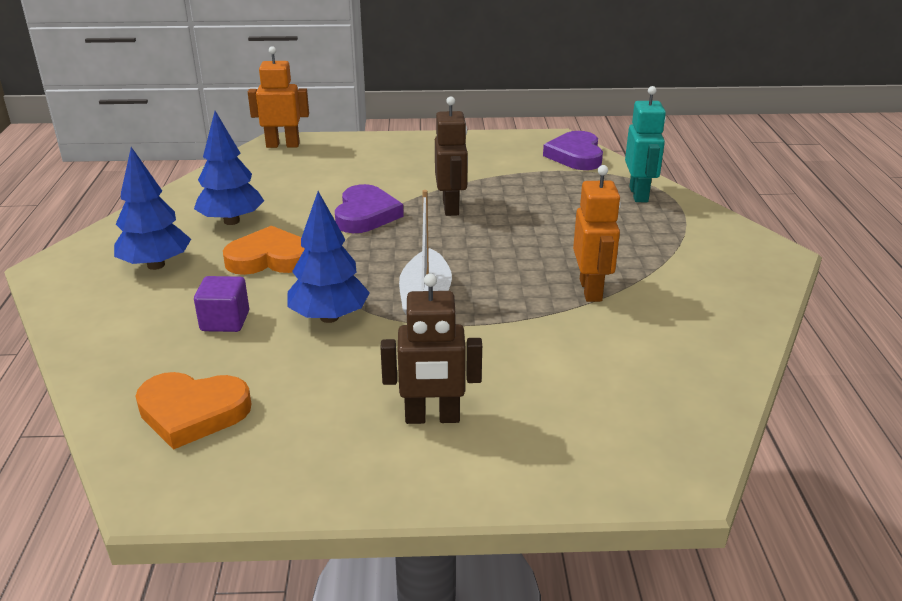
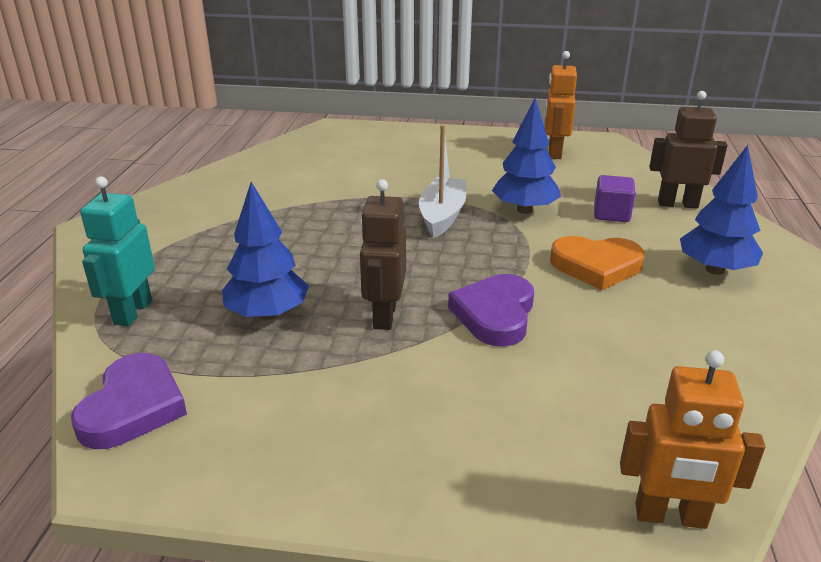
camera: 170 degrees left, 0 degrees up
(192, 412) = (604, 167): orange heart -> none
(232, 221) = (666, 321): blue tree -> blue tree (267, 314)
(432, 418) = (453, 154): brown robot -> brown robot (677, 204)
(591, 290) = (297, 211): orange robot -> orange robot (554, 152)

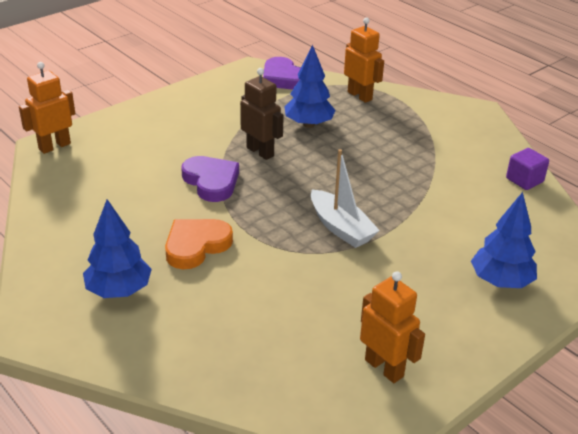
camera: 130 degrees right, 5 degrees up
(132, 312) = (360, 96): turquoise robot -> orange robot
(524, 210) = (301, 268): blue tree -> blue tree (500, 281)
(611, 214) = (239, 306): purple cube -> purple cube (524, 180)
(677, 204) = (202, 357): brown robot -> none

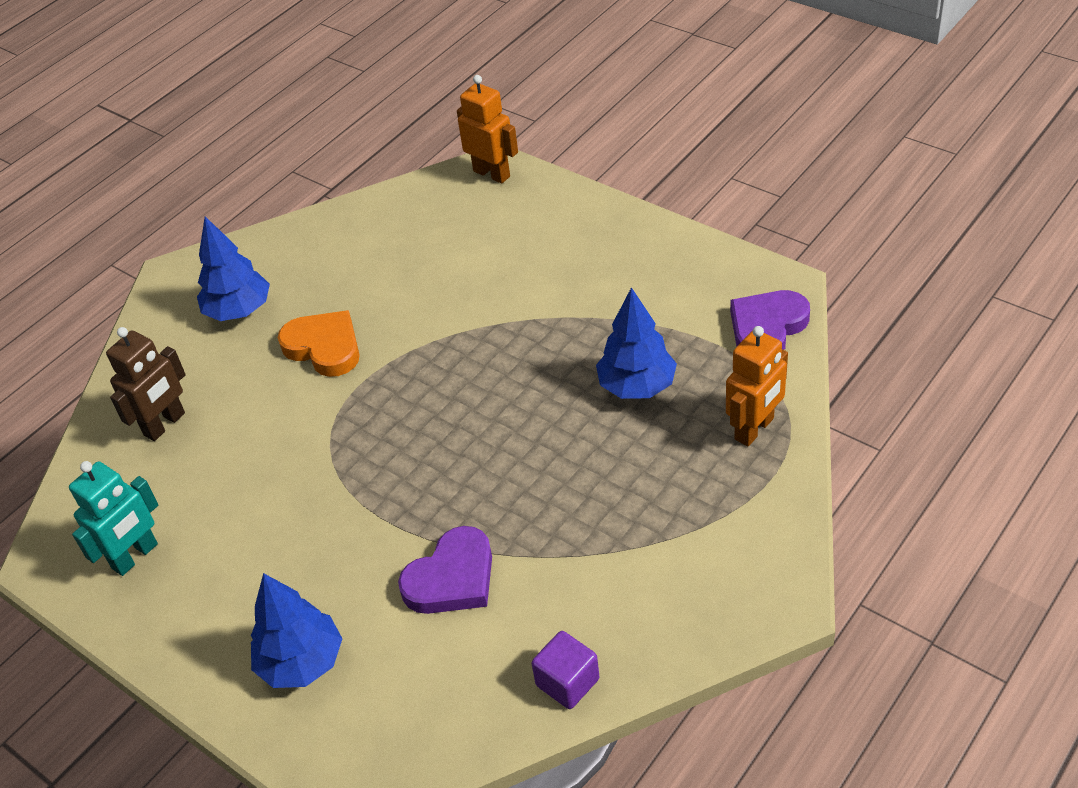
camera: 85 degrees right, 10 degrees up
(211, 181) = (457, 325): purple heart -> purple heart (452, 578)
(260, 152) = (543, 352): brown robot -> brown robot (165, 424)
(341, 228) = (387, 471): white boat -> none
(384, 368) = (135, 556): orange robot -> turquoise robot

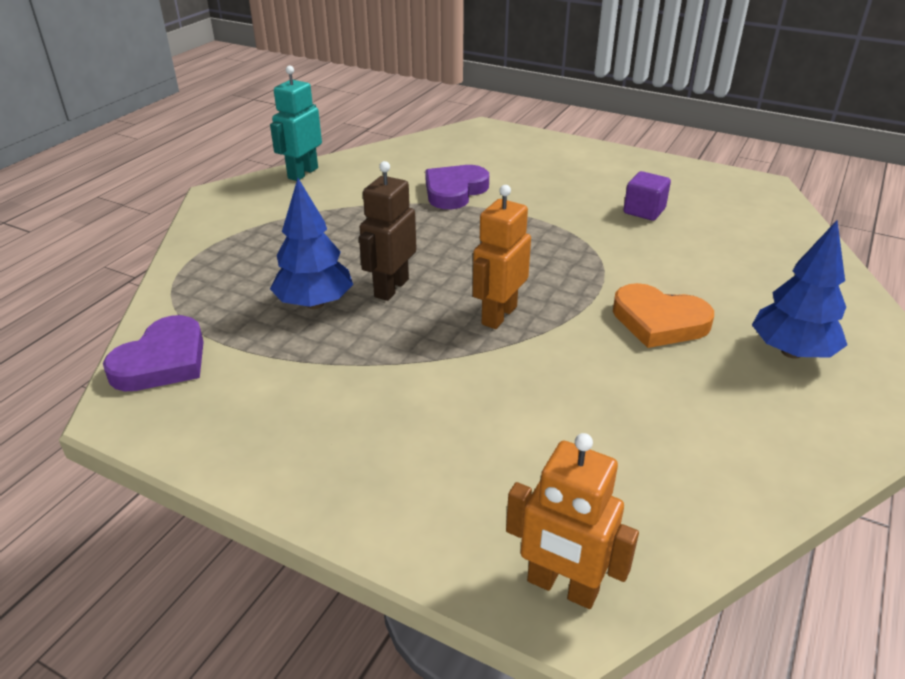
camera: 165 degrees right, 10 degrees down
(135, 556) = (697, 189): turquoise robot -> turquoise robot (302, 173)
(165, 424) = (762, 256): brown robot -> brown robot (391, 288)
(302, 662) = (538, 157): blue tree -> none
(567, 682) = (366, 159): purple cube -> purple cube (644, 211)
(754, 429) = (207, 278): orange robot -> orange robot (498, 315)

